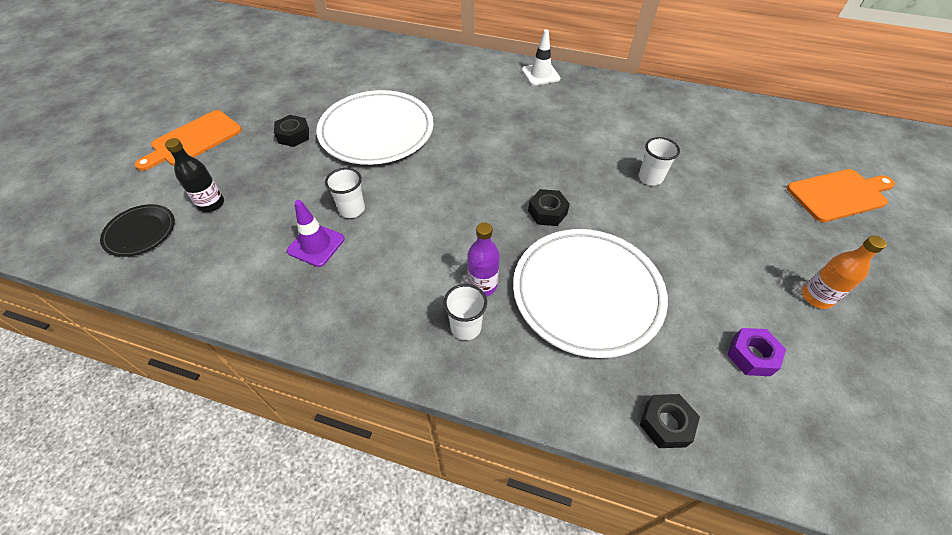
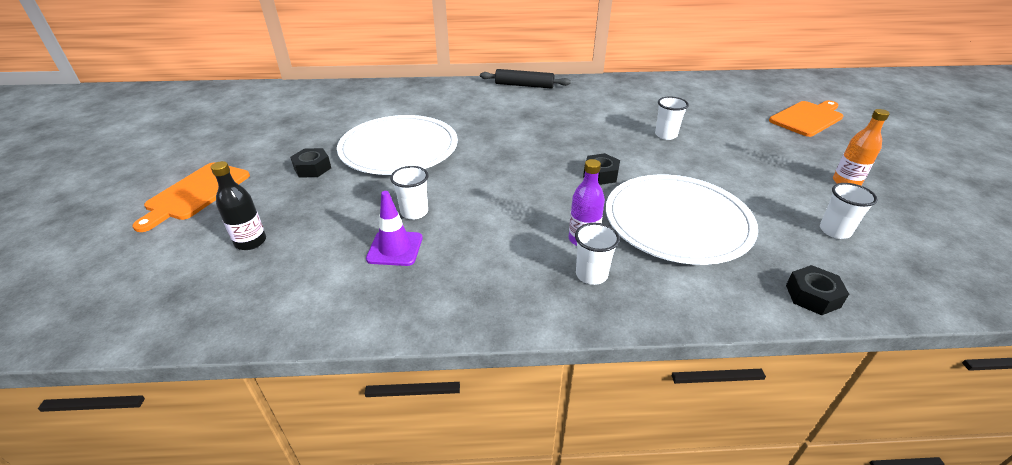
camera: 20 degrees left, 15 degrees down
(140, 232) = (173, 286): black plate -> none
(540, 74) = (524, 85): white traffic cone -> black rolling pin
(751, 356) = (834, 231): purple nut -> white cup

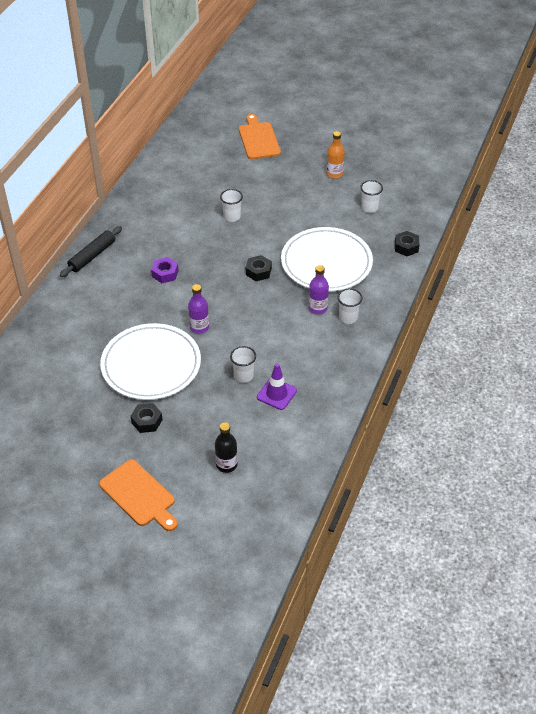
camera: 65 degrees left, 10 degrees up
(474, 161) = (199, 327): none -> purple bottle
(537, 122) = (165, 273): none -> purple nut

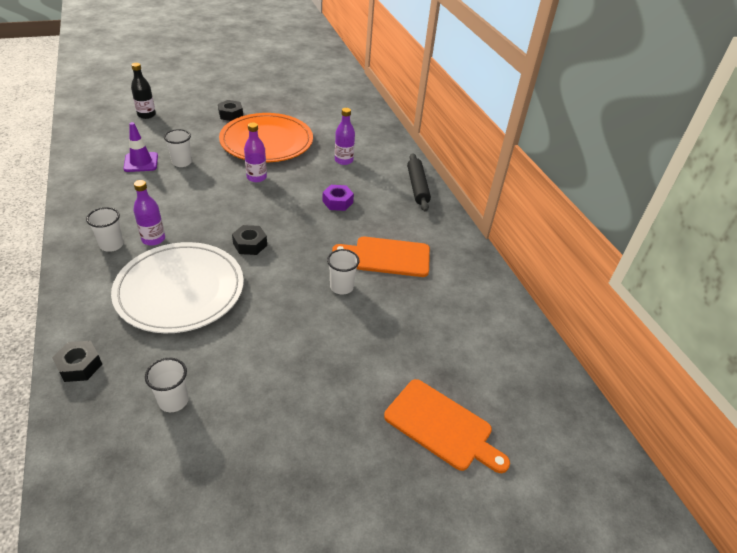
camera: 135 degrees right, 5 degrees down
(113, 309) = (344, 160): none -> purple bottle
(139, 495) = (194, 86): orange cutting board -> orange cutting board (388, 257)
(151, 364) = (266, 141): white plate -> orange plate
(334, 174) = (272, 433): orange bottle -> none

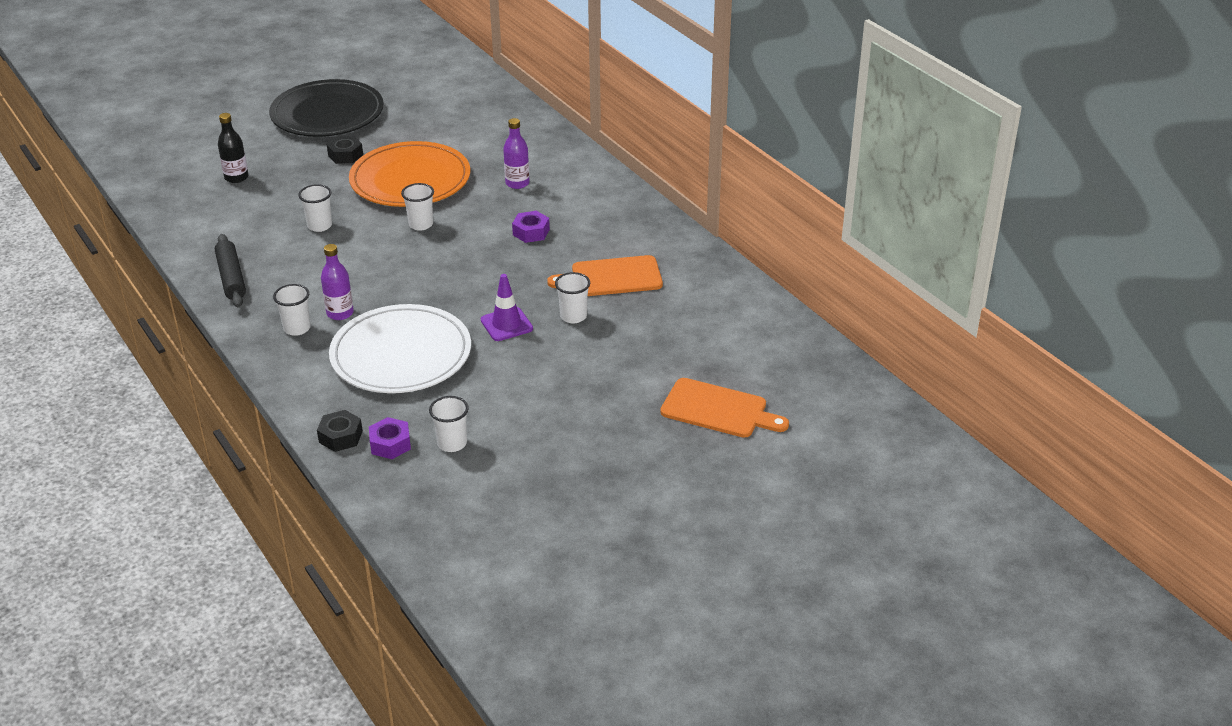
camera: 10 degrees left, 5 degrees down
(118, 386) = (390, 444): none -> purple nut
(141, 162) = (269, 236): purple traffic cone -> purple traffic cone (506, 324)
(235, 84) = (327, 114): none -> black plate
(250, 244) = (452, 296): black nut -> none
(256, 177) = (421, 224): purple bottle -> white cup
(417, 187) = (619, 196): black rolling pin -> black rolling pin (231, 277)

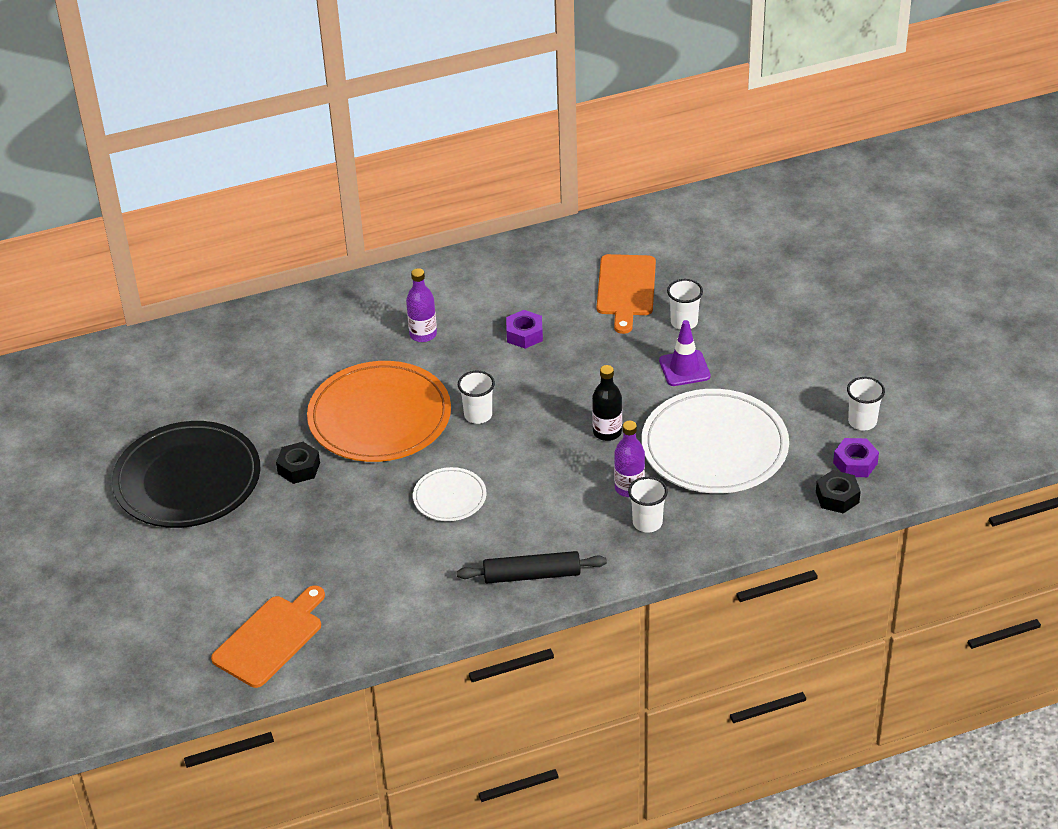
camera: 75 degrees left, 5 degrees up
(236, 177) = (309, 568): black bottle -> black bottle (607, 432)
(319, 226) = (449, 497): white cup -> white plate
(718, 409) = (847, 253): orange cutting board -> orange cutting board (270, 638)

